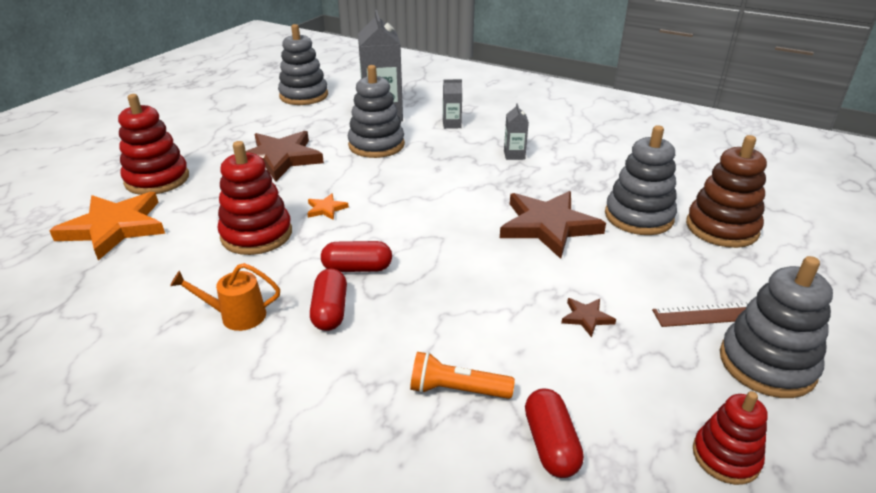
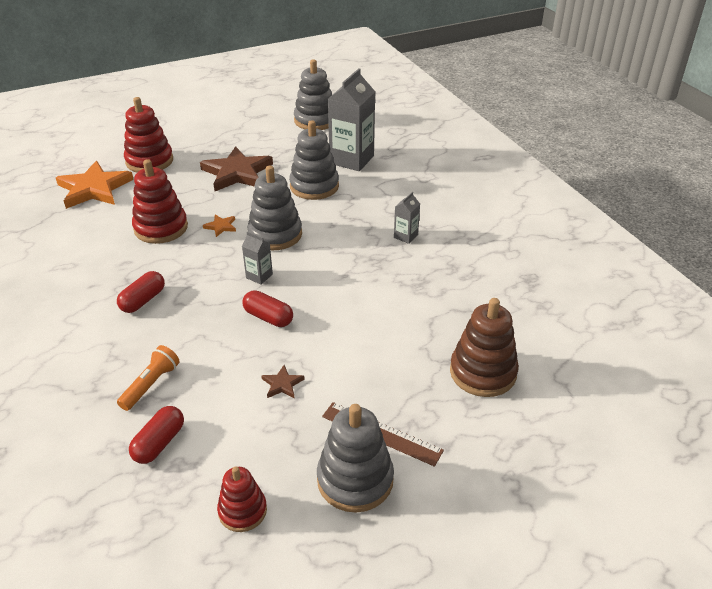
camera: 35 degrees right, 5 degrees up
(236, 316) = (94, 279): orange watering can -> none
(357, 268) = (189, 279): red capsule -> red capsule (268, 317)
(452, 124) = (393, 188): grey carton -> grey carton (259, 276)
(457, 390) = (151, 385): orange flashlight -> orange flashlight turned 75 degrees clockwise
(548, 226) = (349, 307): brown star -> none
(638, 217) = (428, 331): grey stacking toy -> grey stacking toy (275, 234)

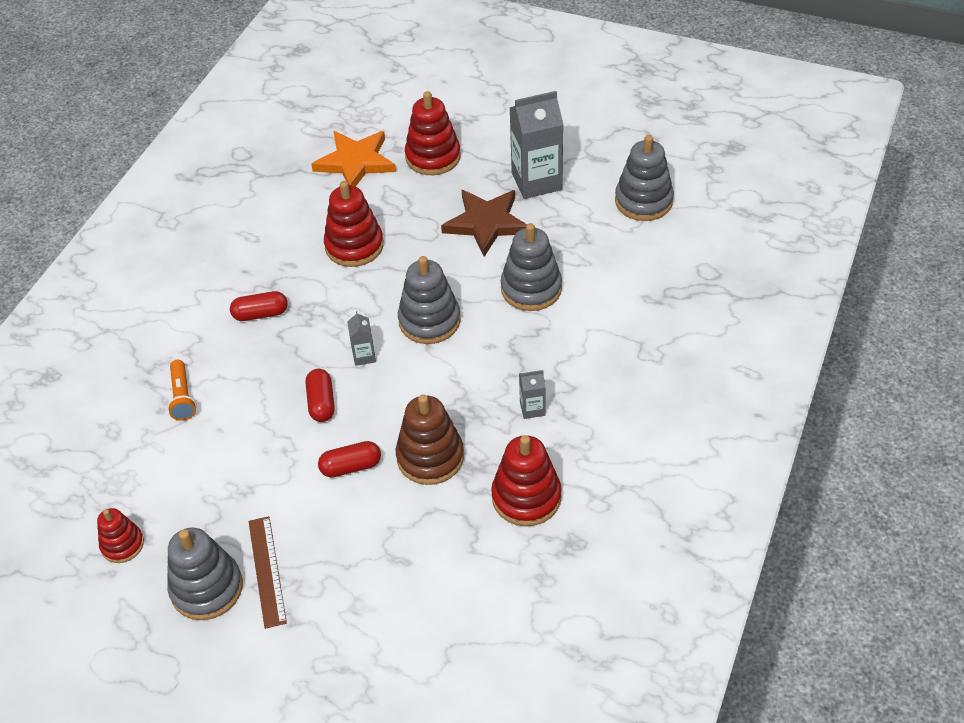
camera: 50 degrees right, 10 degrees up
(151, 385) = (183, 397): orange flashlight -> orange flashlight turned 90 degrees clockwise
(159, 443) = (136, 449): red capsule -> red capsule (351, 467)
(221, 226) = (399, 279): orange star -> none
(282, 384) = (258, 471): brown star -> none
(351, 160) = (609, 279): grey carton -> grey carton (536, 181)
(471, 276) = (526, 497): none -> red stacking toy
(483, 372) = (402, 591): brown stacking toy -> brown stacking toy (430, 457)

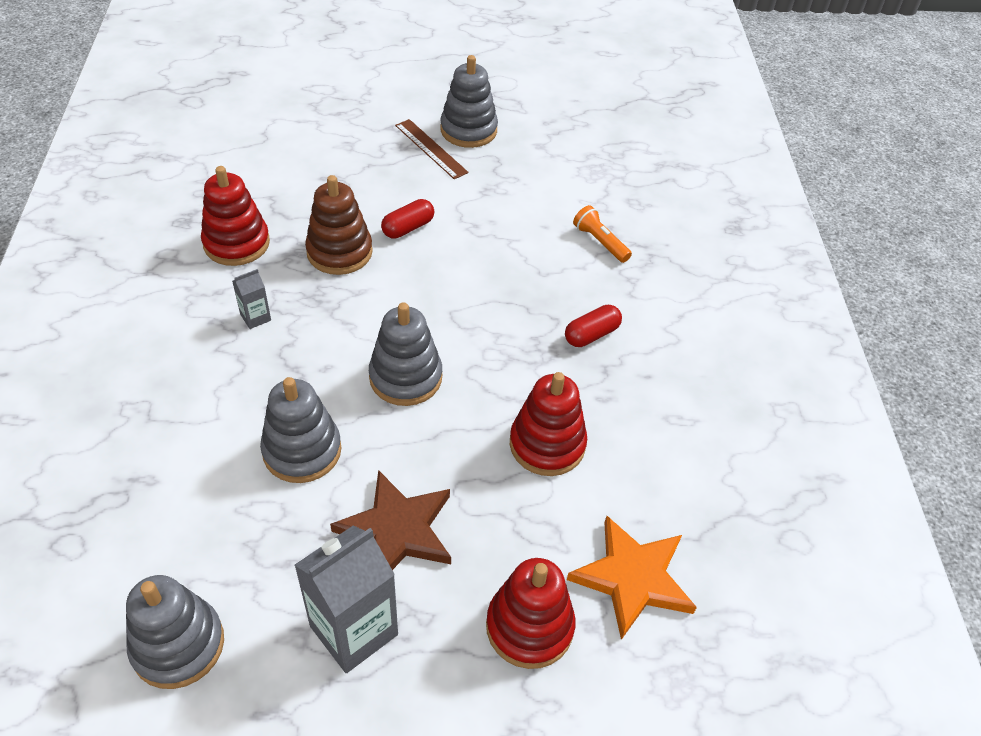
camera: 150 degrees right, 0 degrees up
(122, 544) = (553, 138): red stacking toy -> none
(321, 402) = (469, 270): red capsule -> none
(364, 356) = (454, 322): grey carton -> none

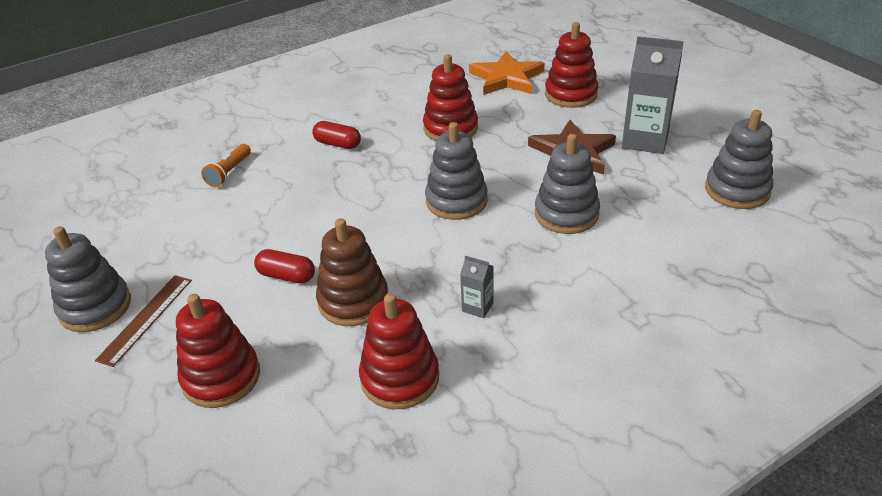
camera: 115 degrees left, 10 degrees down
(333, 166) = (221, 377): none -> red stacking toy

